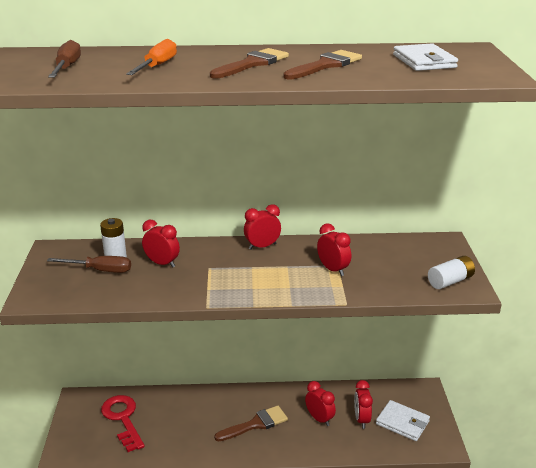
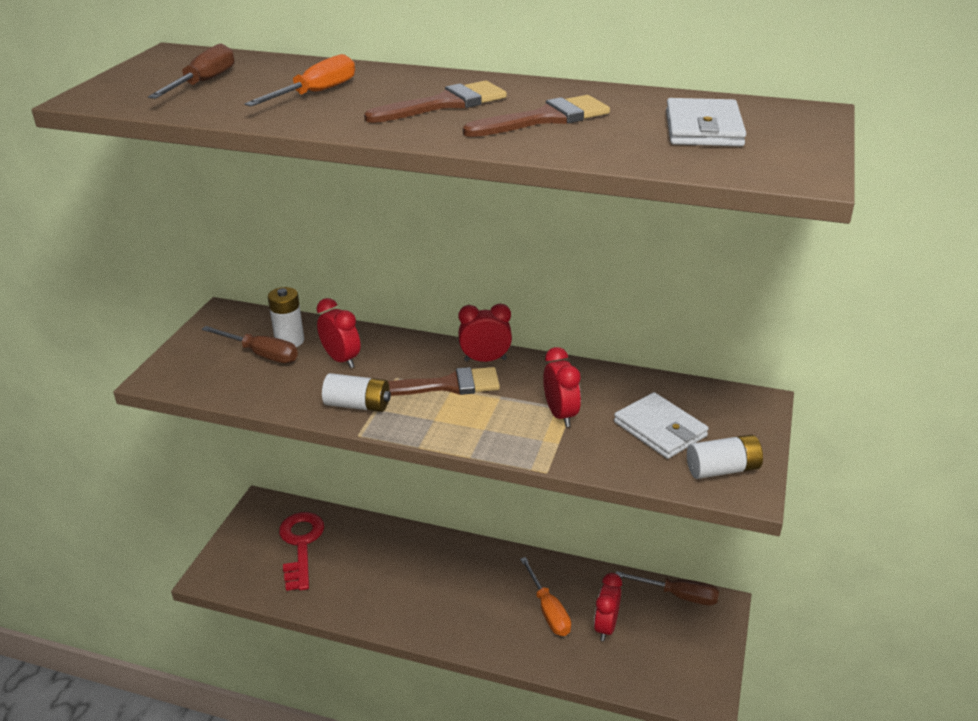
camera: 20 degrees right, 5 degrees up
(193, 289) = (358, 405): none -> white battery
(256, 424) = (460, 595): brown brush -> brown brush (448, 385)
(319, 419) = (548, 610): red clock -> orange screwdriver
(397, 389) = (678, 595): none -> brown screwdriver
(402, 423) = (662, 647): white wallet -> white wallet (660, 429)

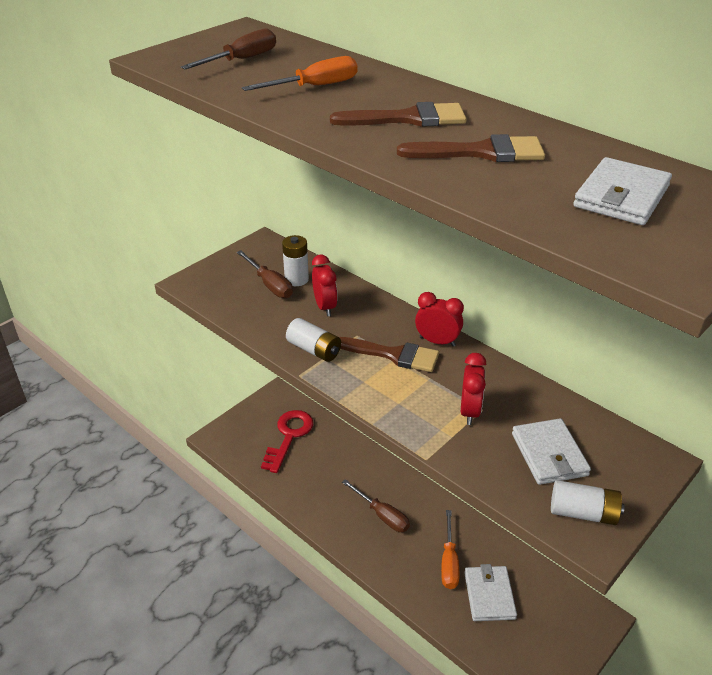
camera: 25 degrees right, 5 degrees up
(605, 627) = (489, 595): red clock -> white wallet
(678, 595) = (567, 593): brown screwdriver -> brown screwdriver (382, 515)

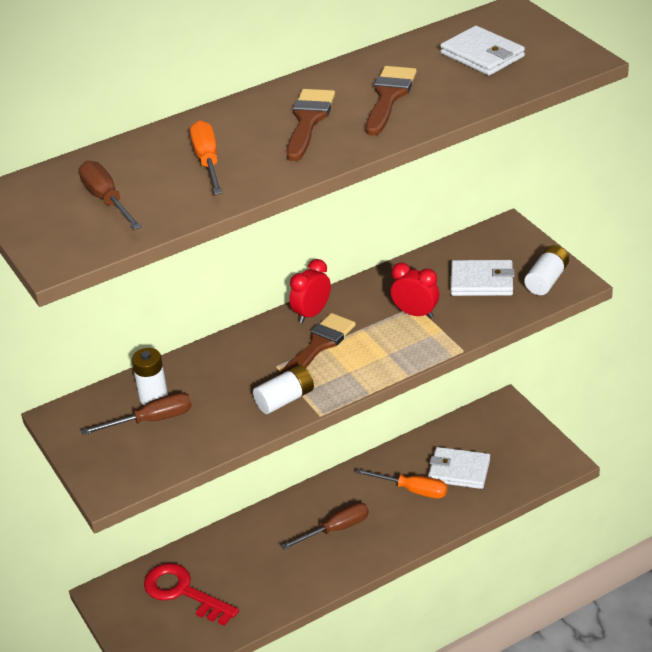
camera: 70 degrees left, 0 degrees up
(325, 307) = (217, 382): red clock -> none

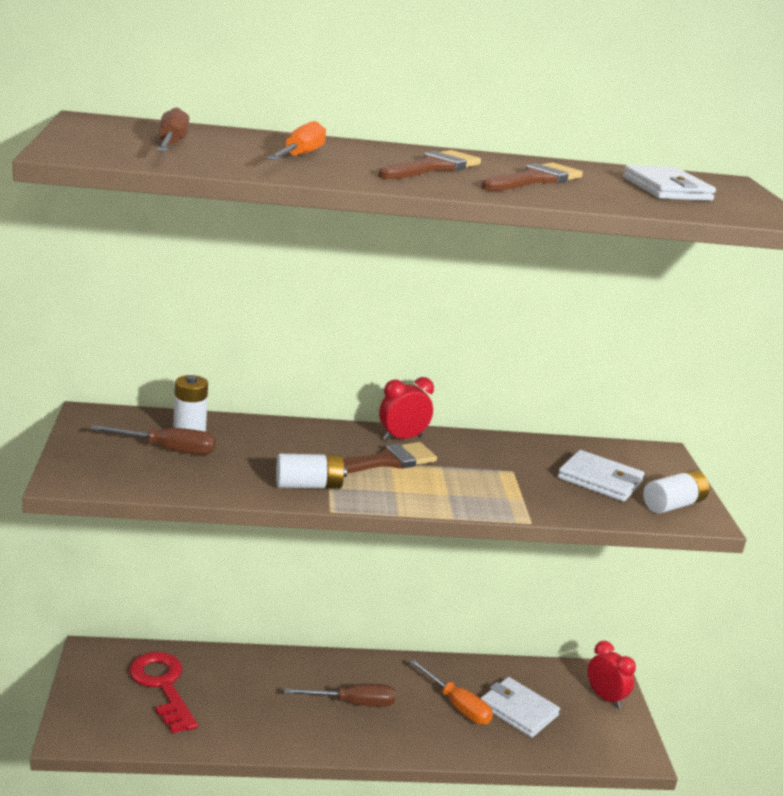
camera: 20 degrees right, 15 degrees down
(415, 313) = (507, 476): red clock -> red clock (605, 698)

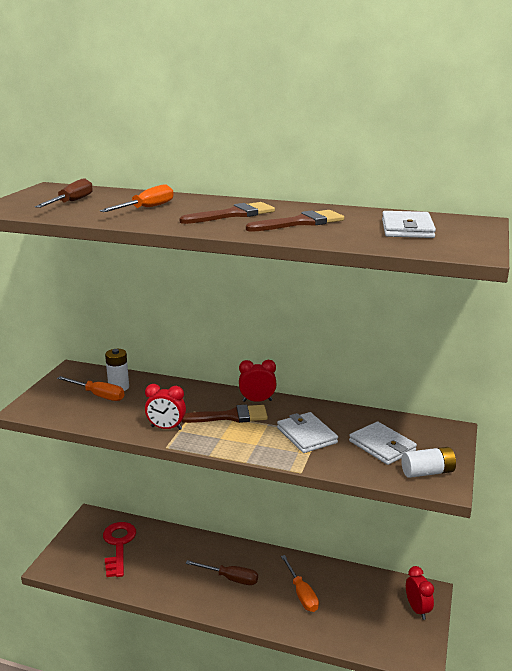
camera: 25 degrees right, 0 degrees up
(168, 449) = (98, 395): brown screwdriver -> orange screwdriver
(309, 485) = (166, 428): white battery -> red clock
(518, 710) = (344, 606): white wallet -> white wallet (306, 435)

